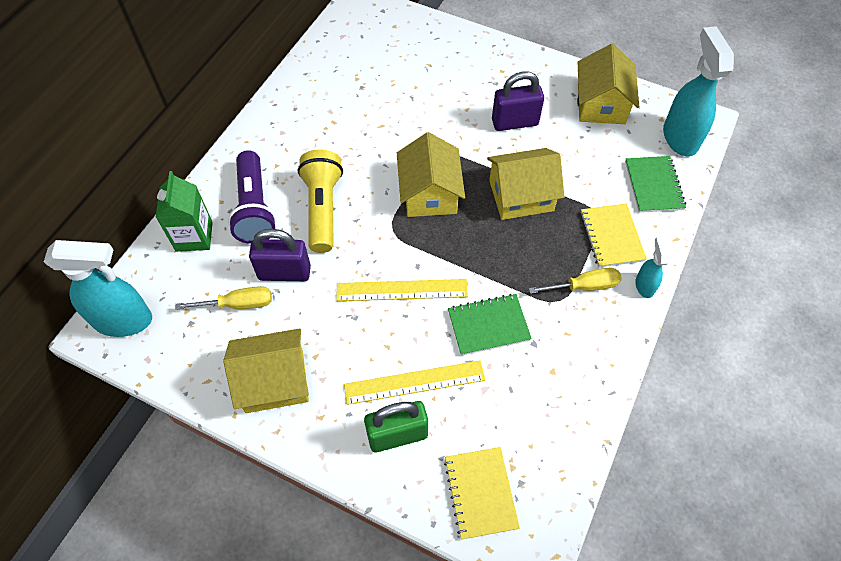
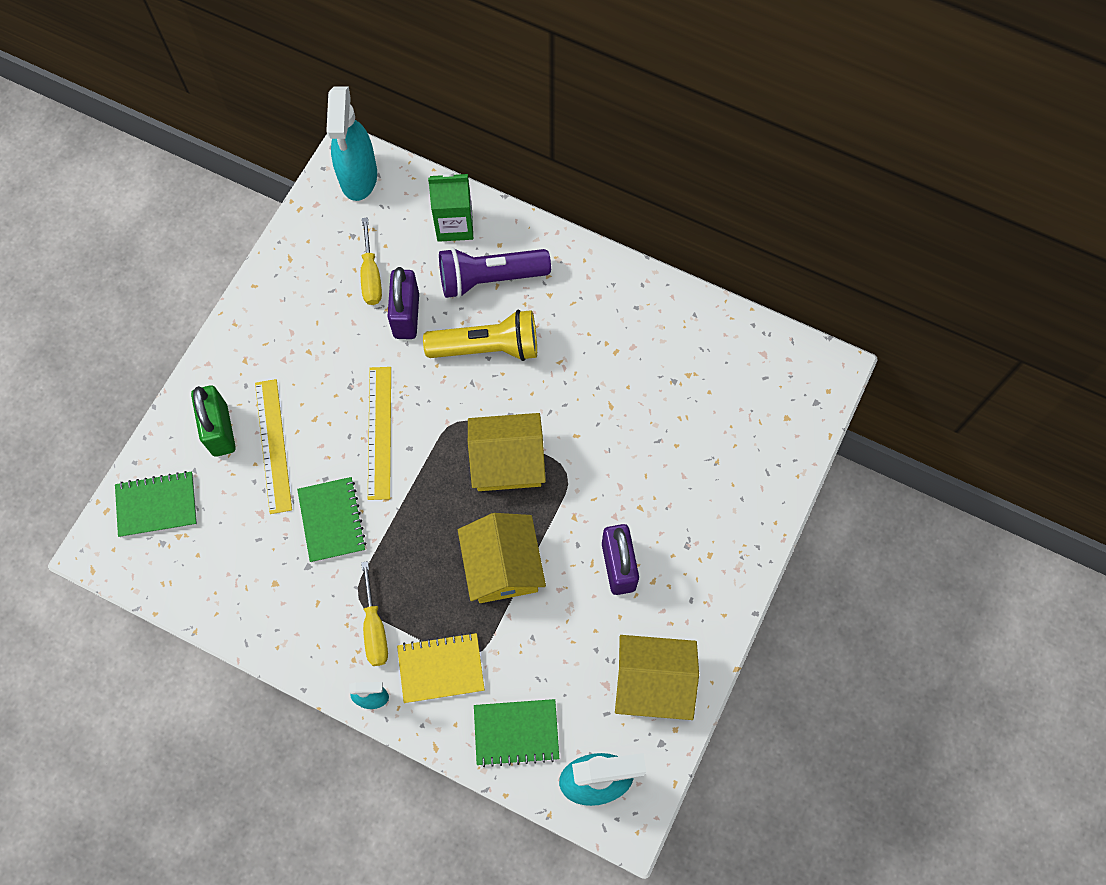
camera: 90 degrees right, 10 degrees up
(274, 381) = (285, 317): yellow house -> none
(480, 493) = (157, 505): yellow notebook -> green notebook

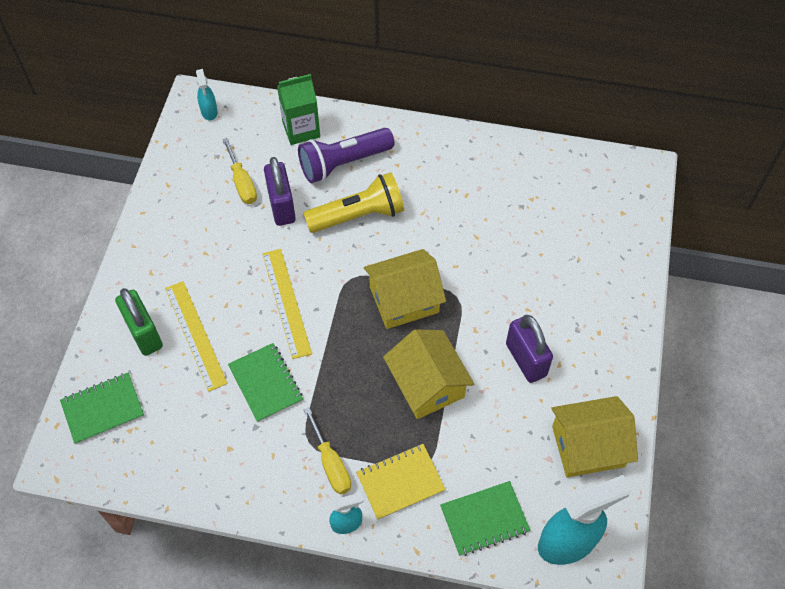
camera: 15 degrees left, 10 degrees down
(358, 178) = (209, 112): turquoise spray bottle -> turquoise spray bottle, size x0.50

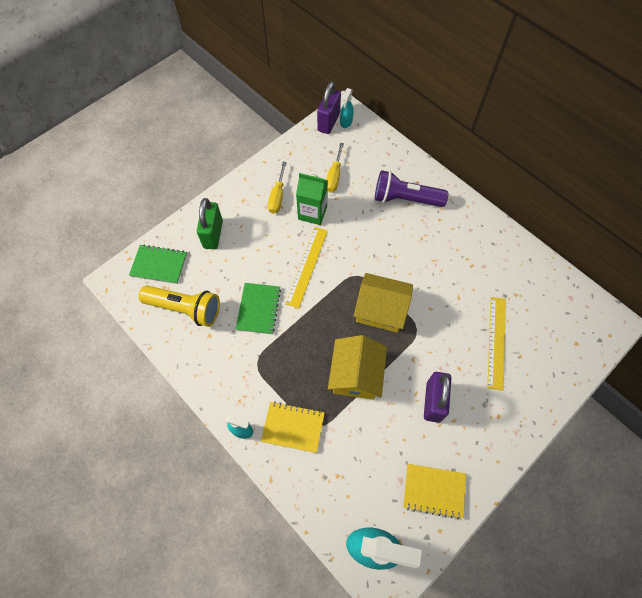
camera: 35 degrees right, 5 degrees up
(195, 335) = (240, 253): yellow ruler -> yellow ruler (496, 342)
(281, 206) = (347, 204): purple padlock -> purple padlock (328, 122)
(301, 129) = (394, 163): green carton -> green carton (312, 213)
(331, 463) = (260, 385): yellow screwdriver -> yellow screwdriver (277, 196)
(358, 215) = (390, 238): yellow flashlight -> yellow flashlight (185, 309)
(484, 519) = (328, 490): green notebook -> none
(588, 446) = (434, 490): yellow house -> yellow notebook

